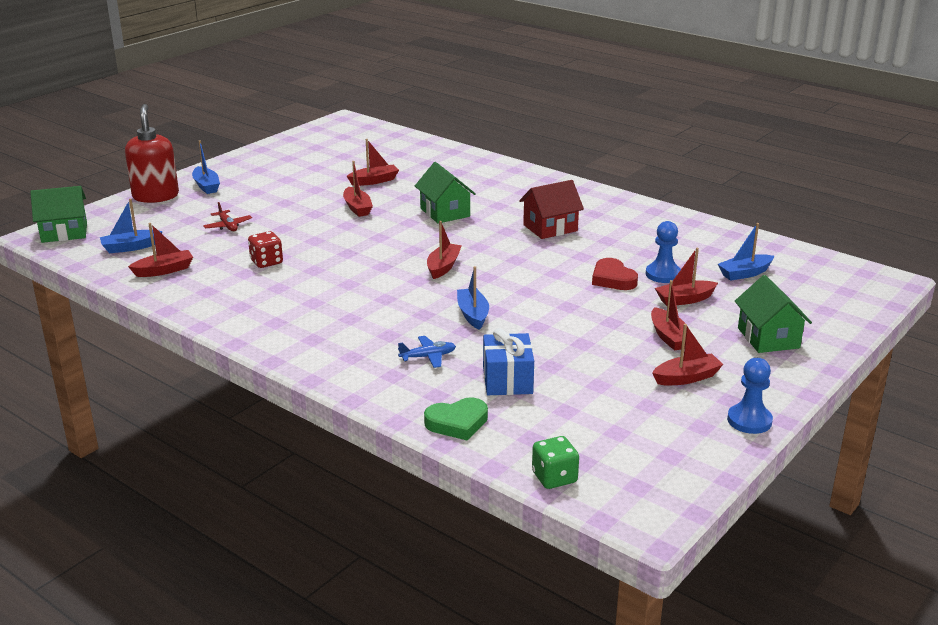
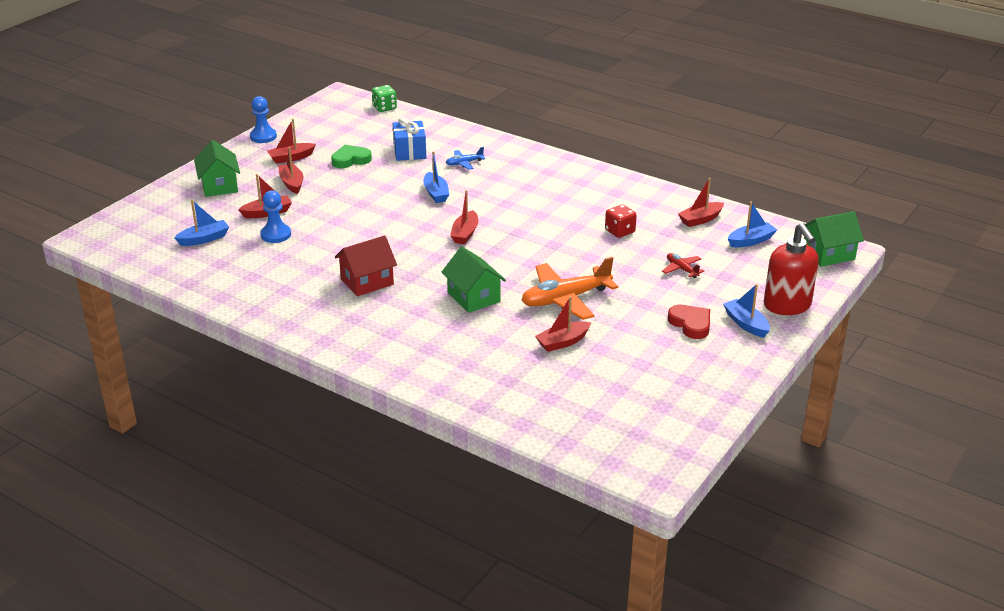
camera: 175 degrees right, 5 degrees up
(357, 208) = (565, 299): red boat -> orange plane
(457, 423) = (439, 129): green heart -> green heart (350, 160)
(613, 279) = (320, 228): red heart -> red heart (691, 324)

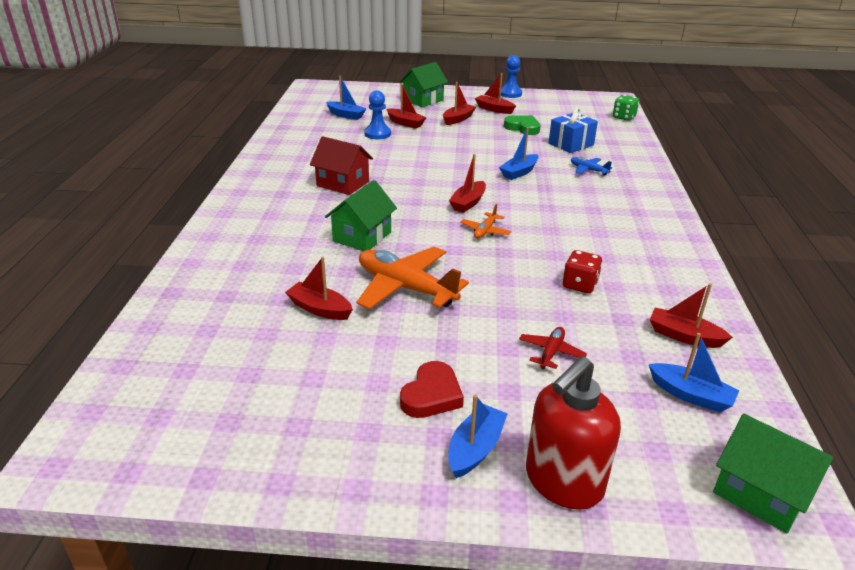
camera: 60 degrees right, 0 degrees up
(465, 234) = (468, 203): red boat -> red boat turned 45 degrees counterclockwise
(516, 241) = (485, 231): none -> orange plane

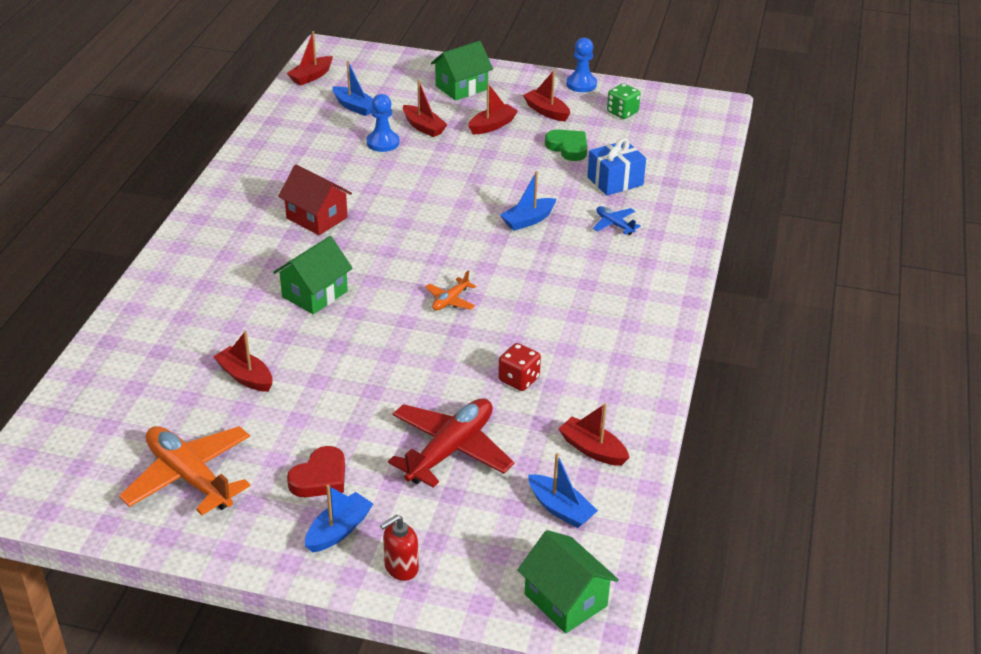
camera: 10 degrees right, 5 degrees up
(405, 288) = (338, 362): orange plane -> orange plane (189, 477)
(468, 203) = (448, 260): red boat -> red boat (311, 76)
(551, 352) = (450, 450): red plane -> red plane, size x2.10
(563, 482) = (401, 568): red soap dispenser -> red soap dispenser, size x0.55
(624, 117) = (710, 140): green dice -> green dice (622, 112)

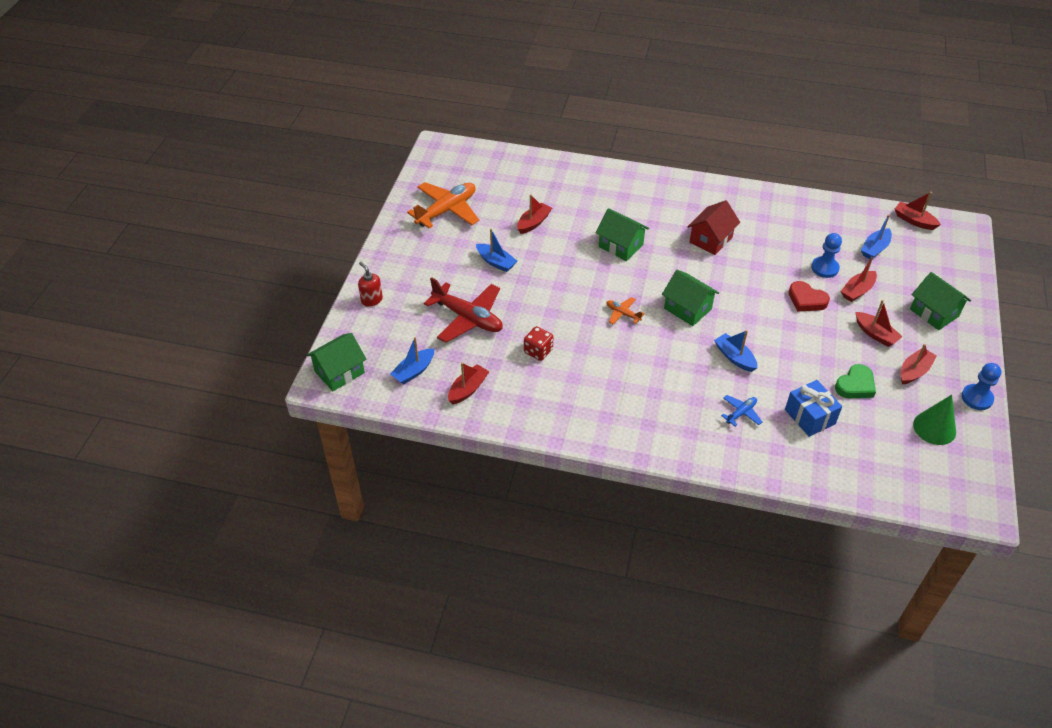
camera: 90 degrees right, 10 degrees up
(320, 478) = (445, 262): red heart -> red heart (806, 300)
(339, 530) = (402, 273): blue boat -> blue boat (496, 262)
(444, 247) = (687, 309): none -> green house
(622, 112) = (934, 428): green dice -> green cone

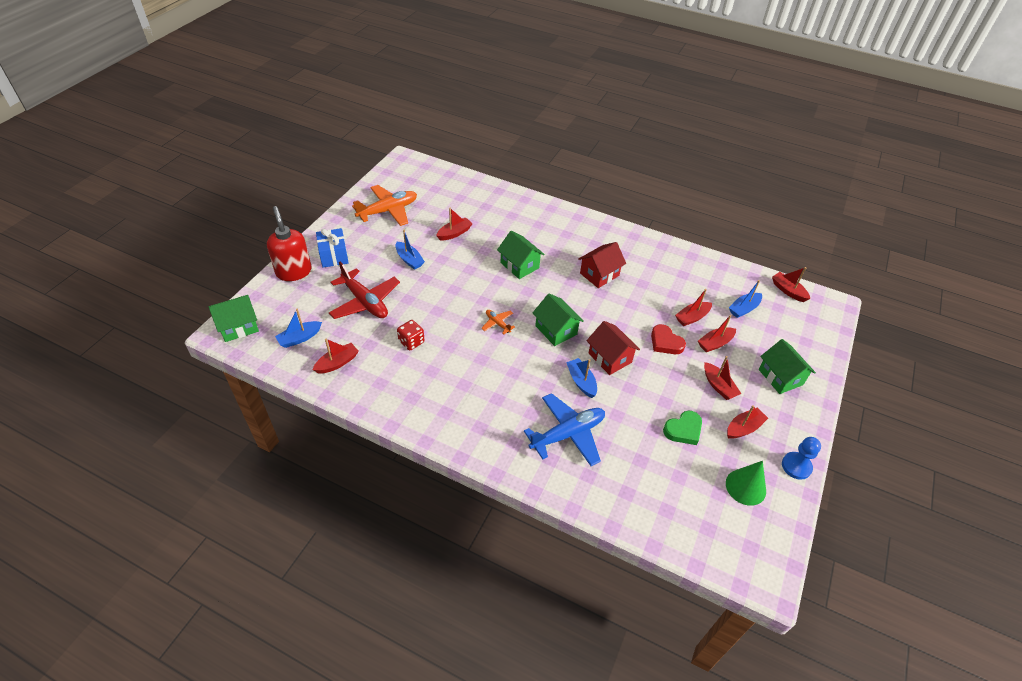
camera: 10 degrees right, 0 degrees up
(371, 300) = (294, 271): red soap dispenser -> red soap dispenser, size x1.83
(741, 413) = (567, 434): blue plane -> blue plane, size x2.10
(755, 327) = (610, 358): none -> red house
(810, 417) = (630, 451): blue gift -> blue gift (334, 256)
(824, 268) = (692, 317): blue pawn -> red boat

